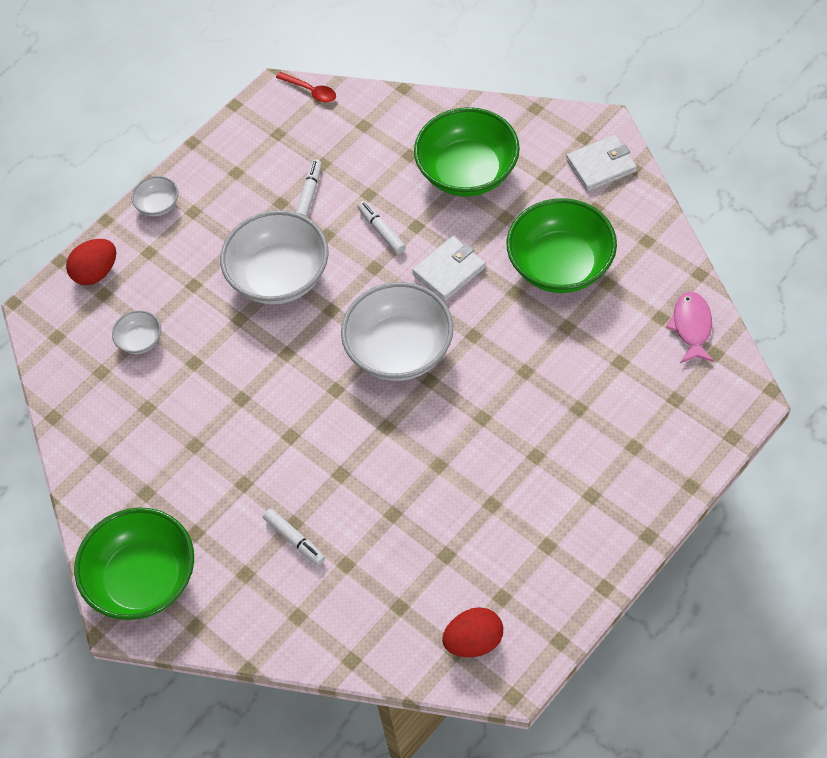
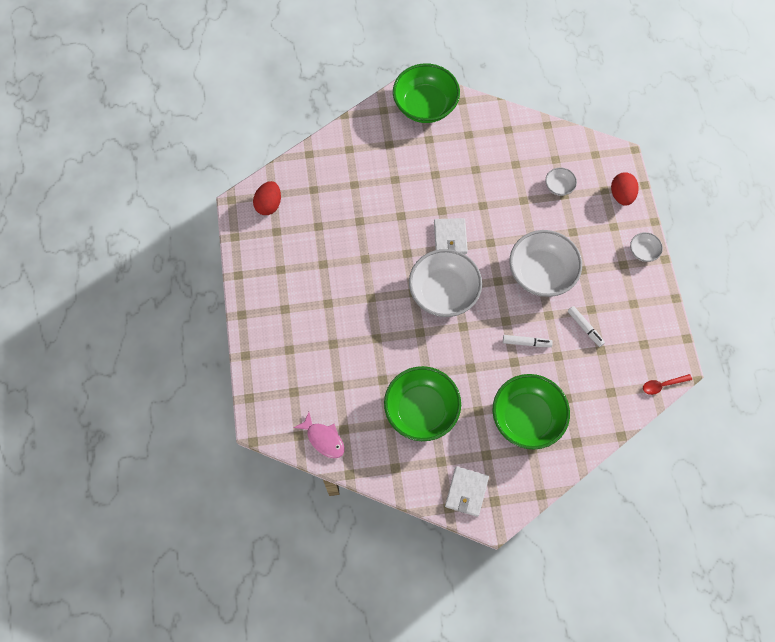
camera: 125 degrees right, 10 degrees up
(295, 540) = (386, 174): white marker -> none
(449, 271) = (470, 354): white wallet -> white wallet (450, 238)

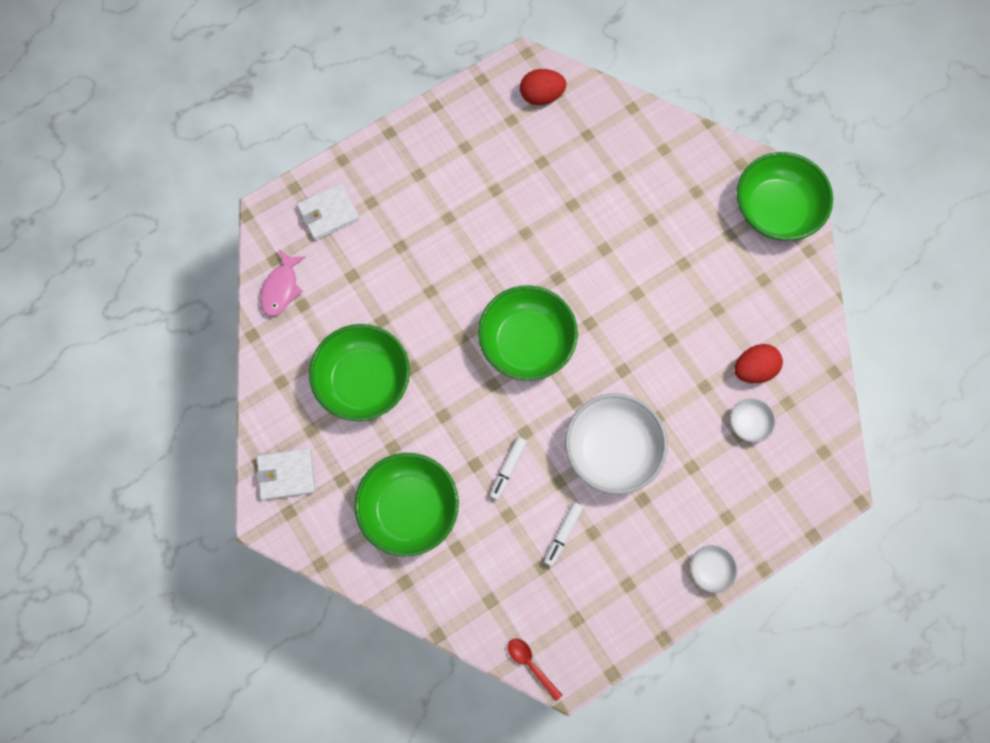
camera: 65 degrees right, 5 degrees up
(443, 292) = (526, 342): white bowl -> green bowl
(450, 238) = (604, 319): white wallet -> white wallet (328, 213)
(526, 342) = (508, 469): white marker -> white marker turned 45 degrees clockwise
(621, 195) = (780, 510): red egg -> red egg (754, 369)

